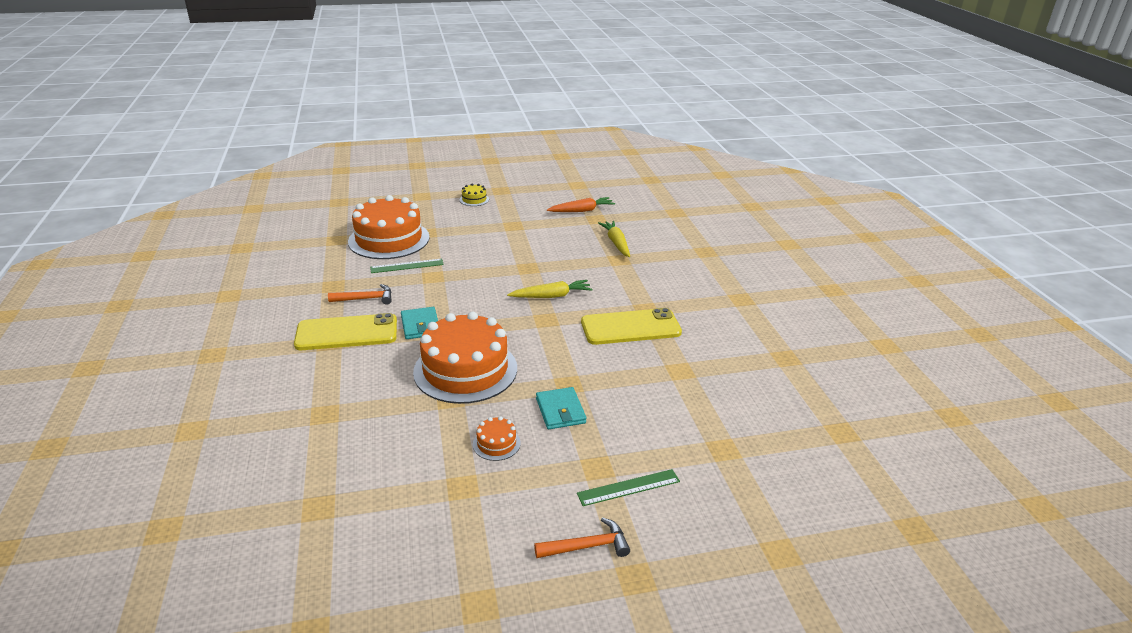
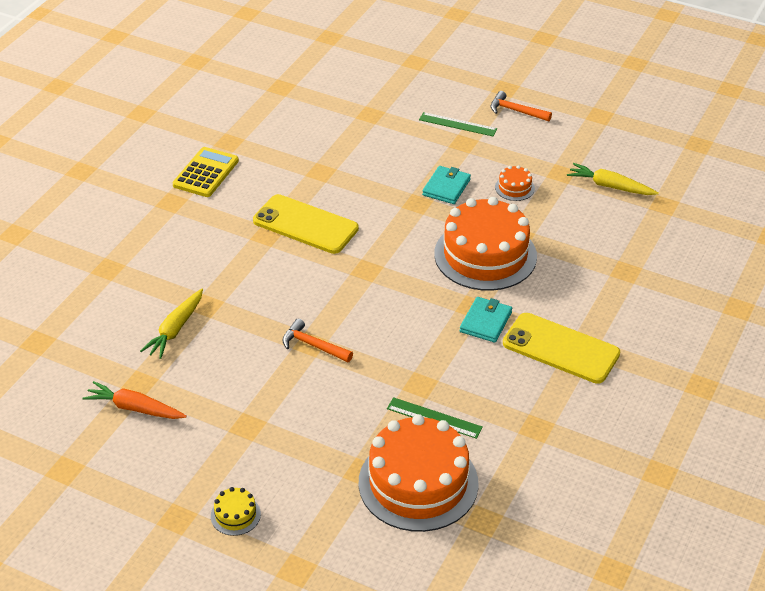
camera: 140 degrees left, 10 degrees up
(365, 299) = (514, 387): orange hammer -> orange hammer (313, 345)
(551, 296) = (330, 293): yellow carrot -> yellow carrot (610, 186)
(757, 327) = (206, 173): none -> yellow calculator

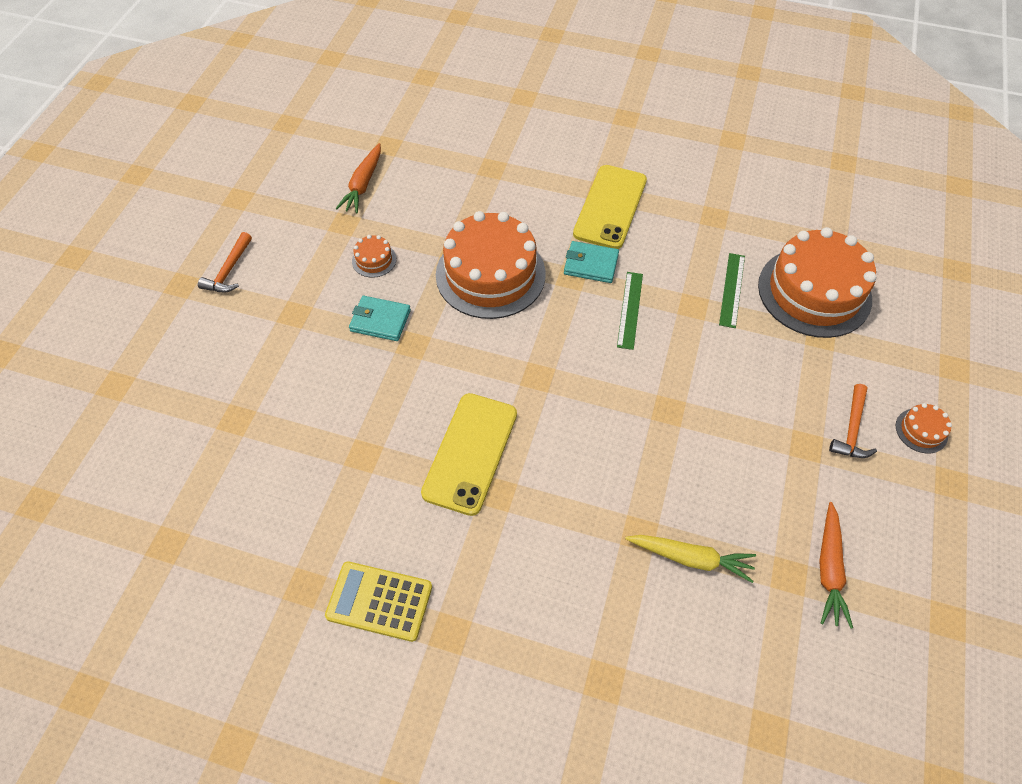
camera: 100 degrees left, 15 degrees up
(235, 515) = (921, 430): yellow cake -> orange cake
(313, 345) = (670, 406): orange hammer -> orange hammer (852, 429)
(457, 124) = (257, 323): green ruler -> green ruler (630, 310)
(610, 186) = (363, 184): yellow carrot -> orange carrot

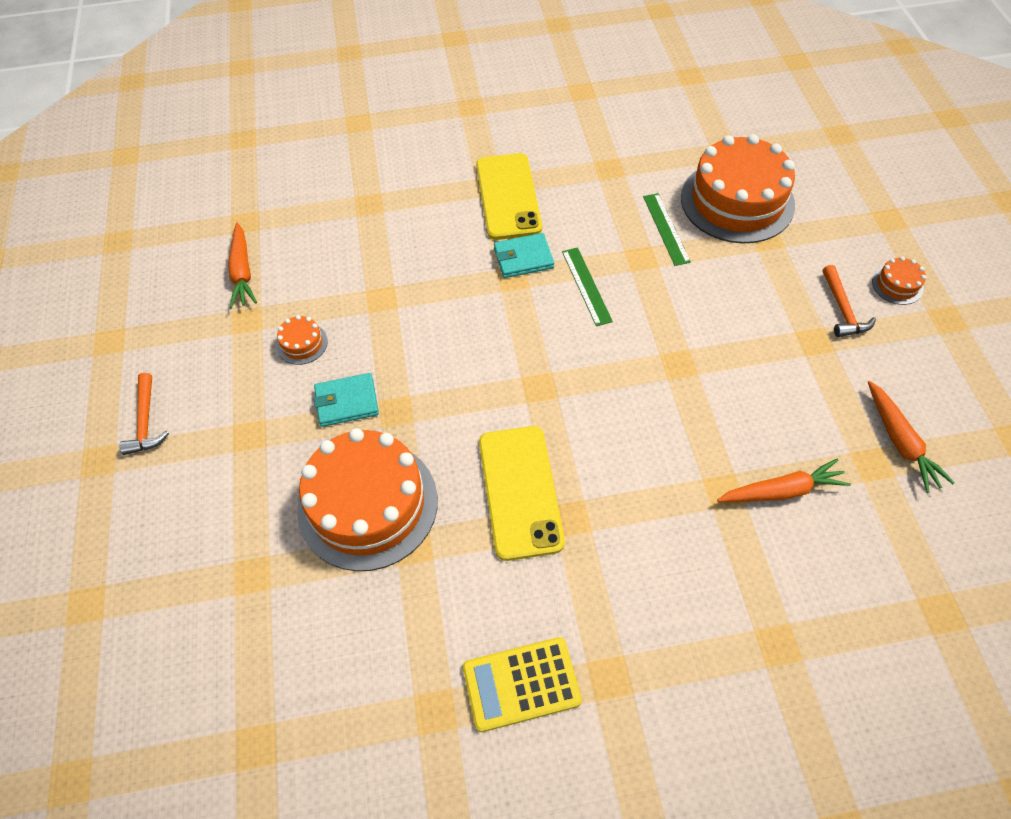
camera: 25 degrees left, 0 degrees up
(490, 274) = (432, 308): orange cake -> orange cake (368, 504)
(691, 558) = (782, 491): yellow carrot -> orange carrot

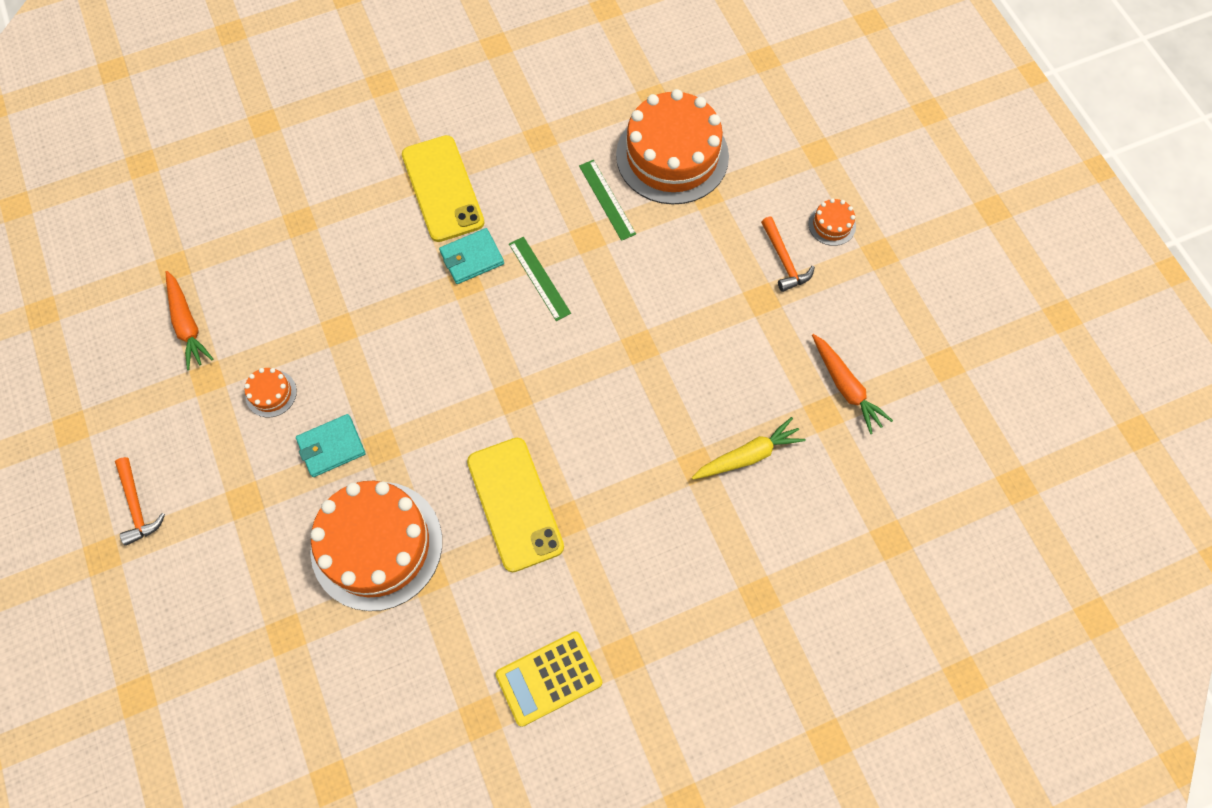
camera: 15 degrees left, 10 degrees up
(782, 491) = (748, 455): orange carrot -> yellow carrot

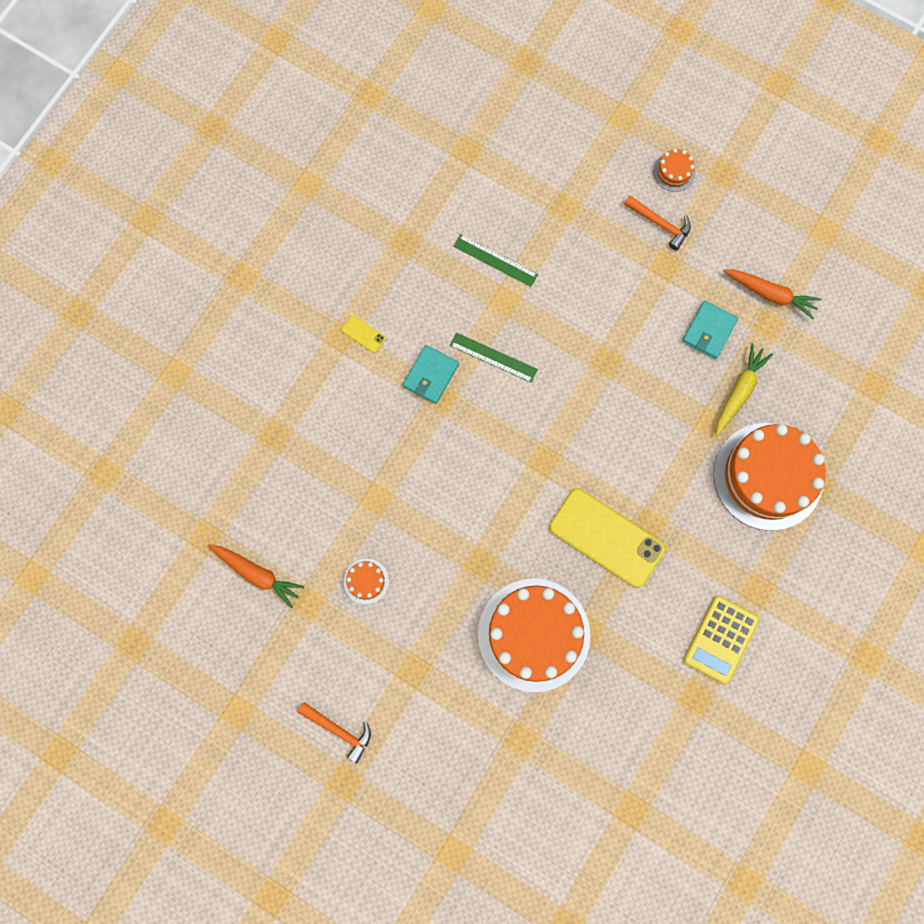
camera: 35 degrees left, 10 degrees up
(331, 447) = (444, 589): turquoise wallet -> turquoise wallet (709, 331)
(442, 189) = (363, 334): yellow phone -> yellow phone, size x0.40
(672, 156) = (517, 191): orange cake -> orange cake (768, 476)

